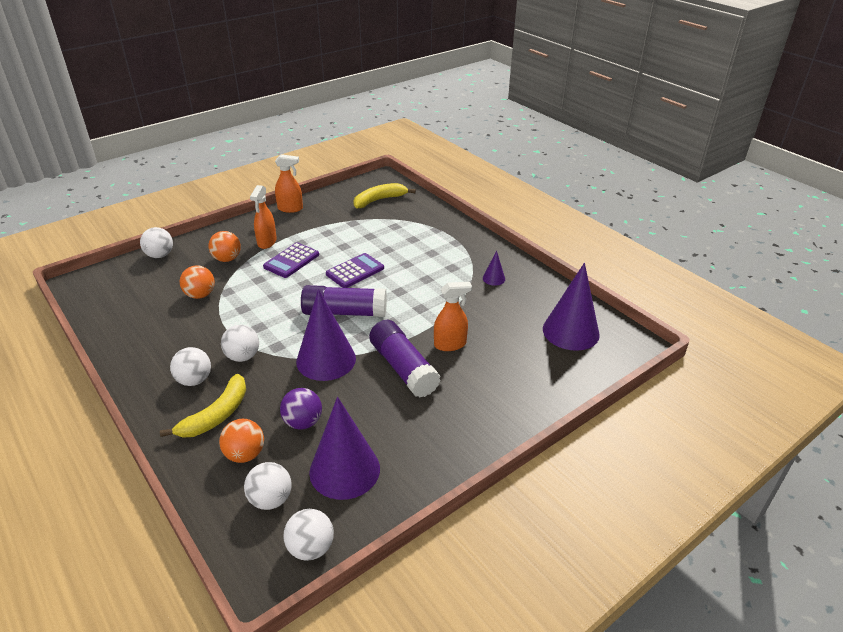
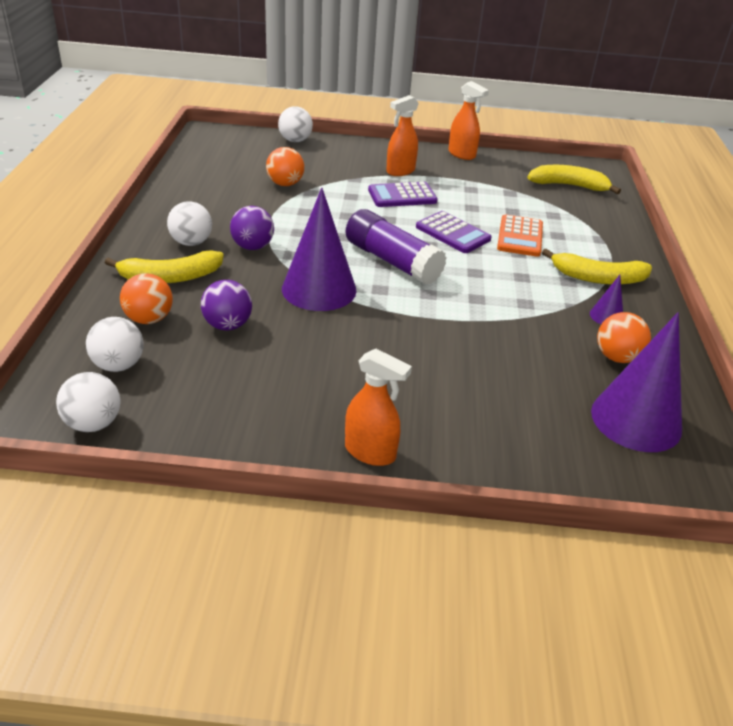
camera: 40 degrees right, 0 degrees up
(227, 259) = (346, 168): orange ball -> orange ball (617, 357)
(243, 356) = (252, 247): white ball -> purple ball
(344, 470) = (206, 385): purple cone -> none
(355, 271) = (452, 233): purple calculator -> purple calculator turned 45 degrees clockwise
(394, 252) = (520, 237): none -> orange calculator
(403, 368) = (382, 338): purple glue stick -> none
(450, 344) = (463, 347): orange spray bottle -> orange spray bottle (370, 452)
(464, 256) = (598, 278): none -> yellow banana

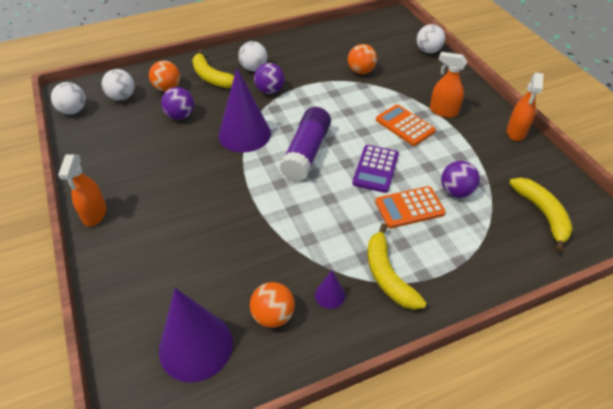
camera: 65 degrees right, 10 degrees up
(402, 196) = (405, 125): purple calculator -> orange calculator
(515, 208) = (456, 191): none -> purple ball

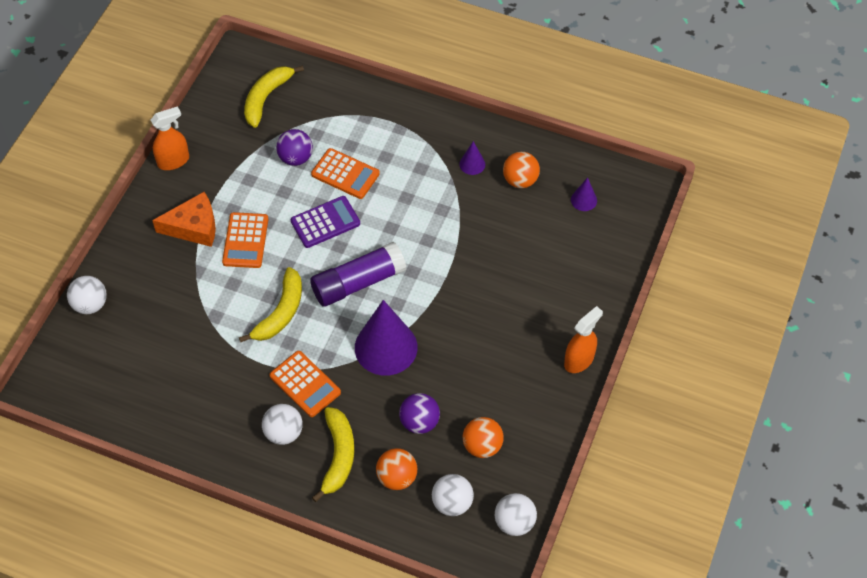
camera: 135 degrees left, 10 degrees up
(195, 346) = (583, 200): purple cone -> purple cone, size x0.45
(270, 91) = (305, 384): purple ball -> orange calculator
(361, 71) = (191, 334): orange ball -> orange ball (482, 446)
(387, 275) = (422, 146): yellow banana -> yellow banana (281, 312)
(443, 111) = (194, 227): orange spray bottle -> orange cheese

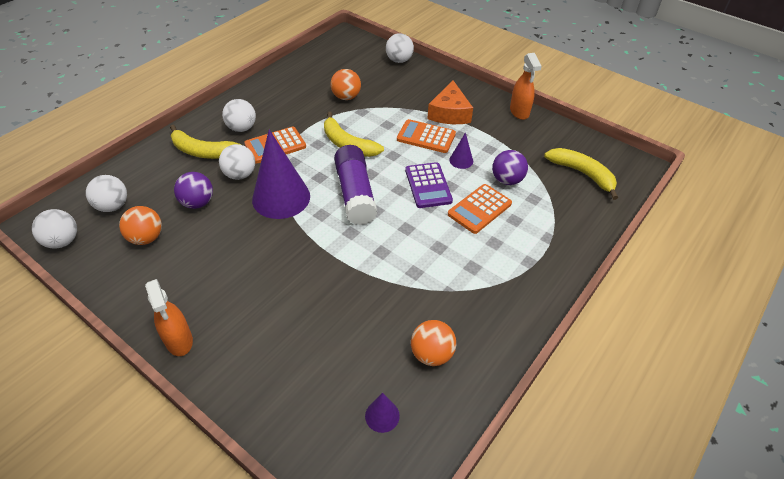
camera: 105 degrees right, 10 degrees down
(364, 400) = (240, 175): none -> white ball
(397, 477) = (160, 179): orange ball -> orange ball (346, 97)
(472, 164) = (467, 313): purple cone -> purple cone (461, 160)

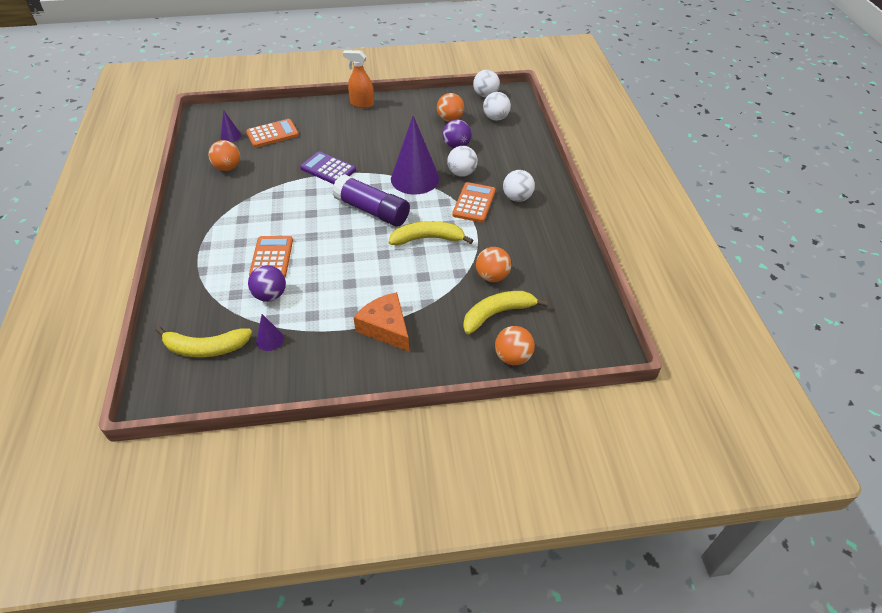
camera: 135 degrees right, 0 degrees up
(203, 151) = (509, 169): yellow banana -> yellow banana (497, 314)
(399, 60) = (512, 357): white ball -> orange ball
(426, 137) = (377, 288): orange calculator -> orange calculator (272, 134)
(428, 185) = (328, 249): purple calculator -> purple calculator (328, 169)
(461, 160) = (325, 287): purple cone -> purple cone (270, 340)
(519, 112) = (321, 381): orange spray bottle -> none

